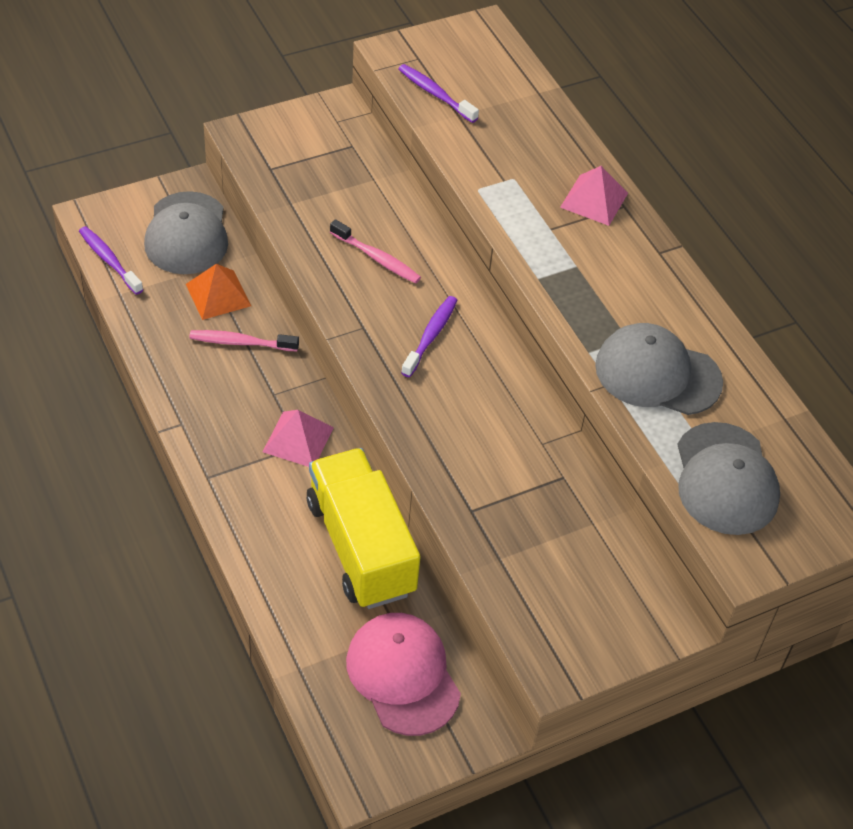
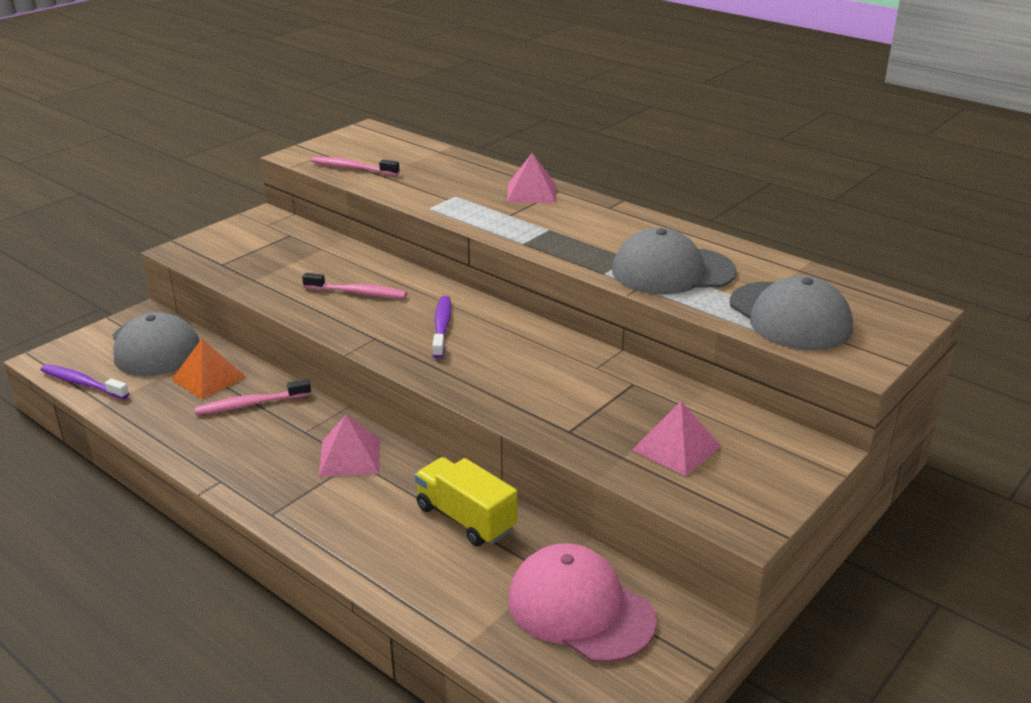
camera: 20 degrees left, 20 degrees down
(360, 547) = (465, 518): yellow truck -> yellow truck, size x0.62
(435, 94) = (352, 168): purple toothbrush -> pink toothbrush
(552, 567) = (676, 447): none -> pink pyramid

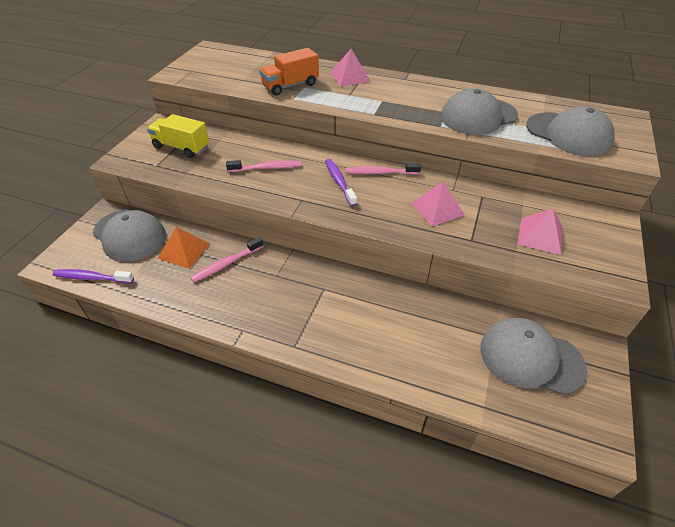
camera: 20 degrees left, 15 degrees up
(350, 456) = (318, 286): pink pyramid -> pink pyramid (437, 209)
(352, 168) = (219, 78): pink toothbrush -> pink toothbrush (380, 173)
(438, 191) = (290, 85): none -> orange truck
(465, 518) = (420, 312): yellow truck -> yellow truck (181, 147)
(580, 609) = (530, 358): pink cap -> grey cap

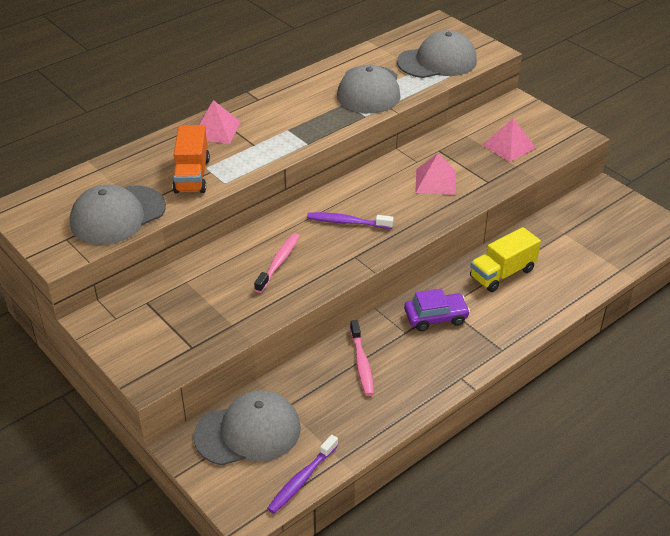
camera: 60 degrees left, 5 degrees down
(181, 147) = (173, 317): yellow truck -> yellow truck (502, 273)
(184, 251) = (315, 391): orange pyramid -> none
(306, 287) = (436, 317): none -> purple car
(380, 173) = (355, 191): pink toothbrush -> none
(530, 358) = (593, 225): grey cap -> grey cap (117, 215)

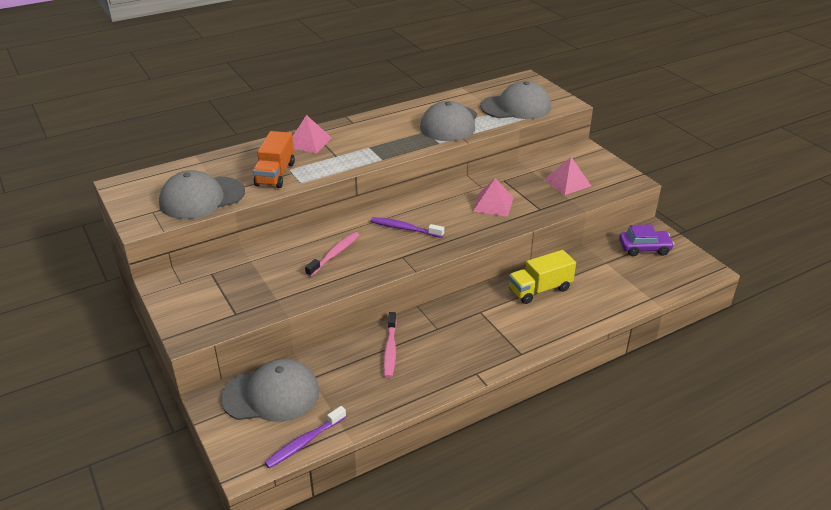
camera: 10 degrees right, 5 degrees down
(436, 317) = (468, 319): purple car -> purple car (644, 248)

